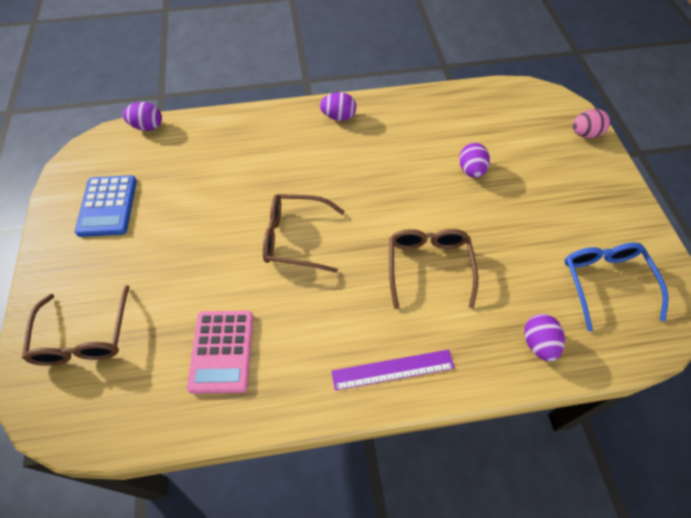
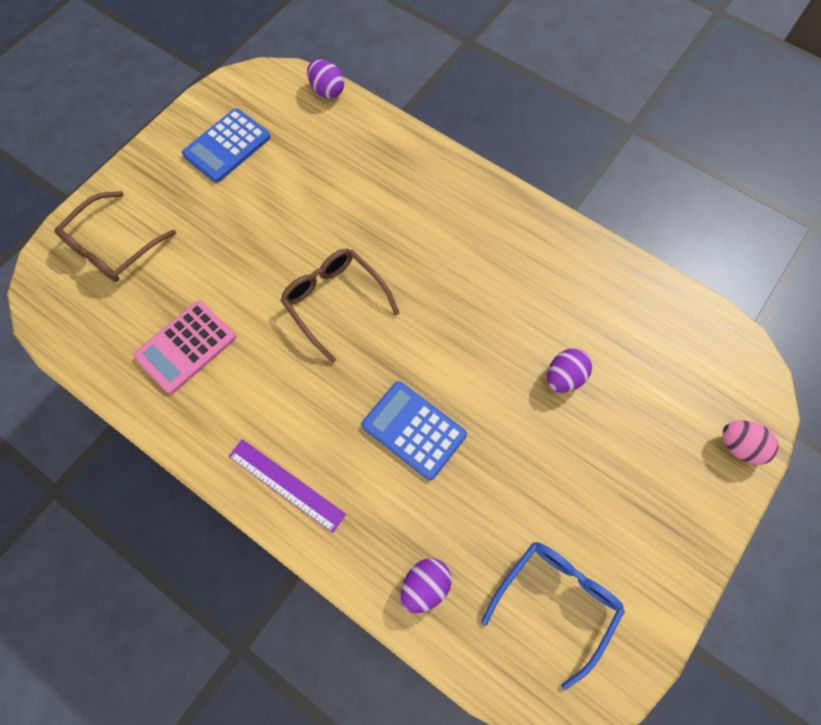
camera: 45 degrees right, 10 degrees up
(338, 117) = (501, 213): purple egg -> none
(428, 266) = (413, 430): brown glasses -> blue calculator

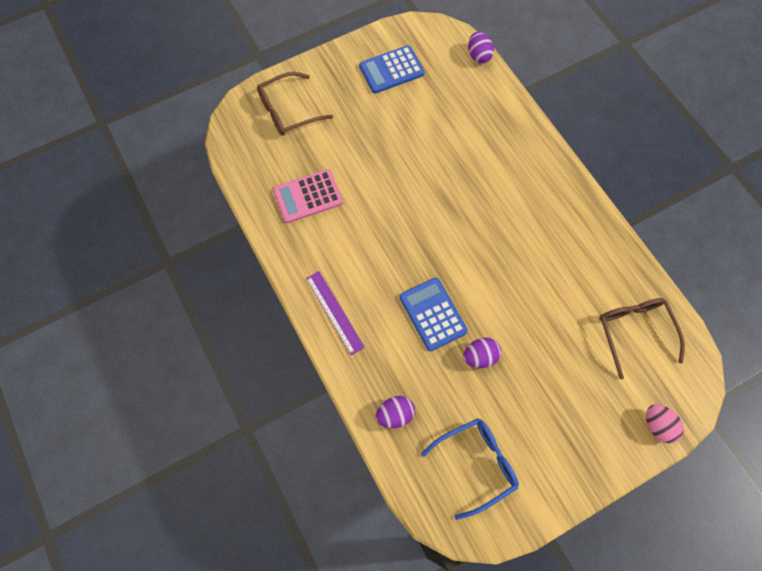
camera: 25 degrees right, 0 degrees up
(334, 302) = (418, 207): brown glasses -> brown glasses (634, 332)
(564, 377) = (553, 324): purple egg -> purple egg (480, 357)

